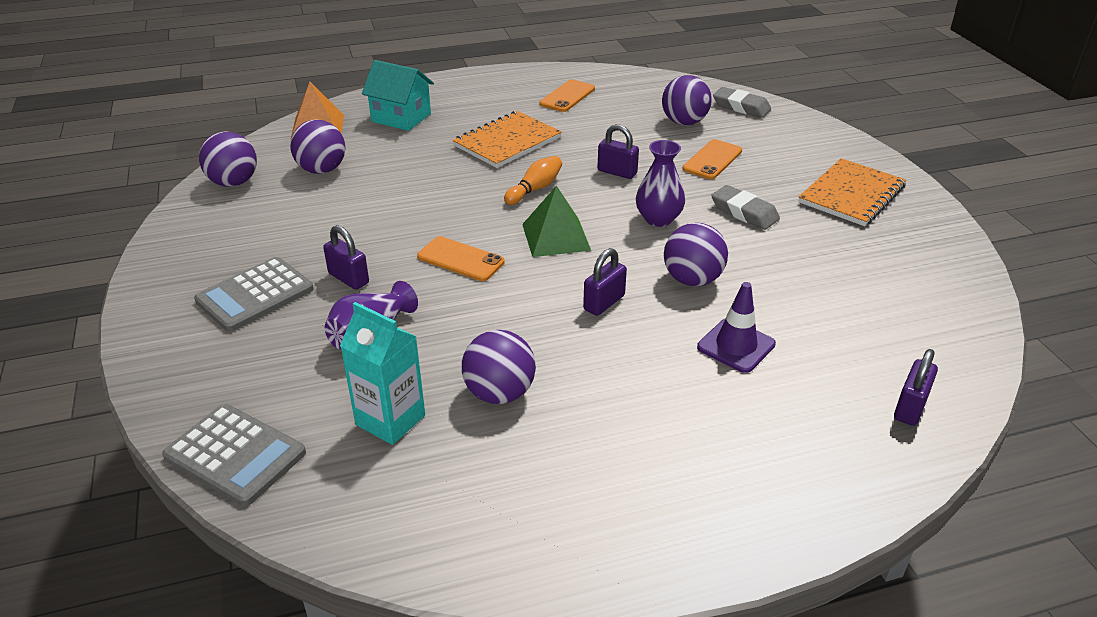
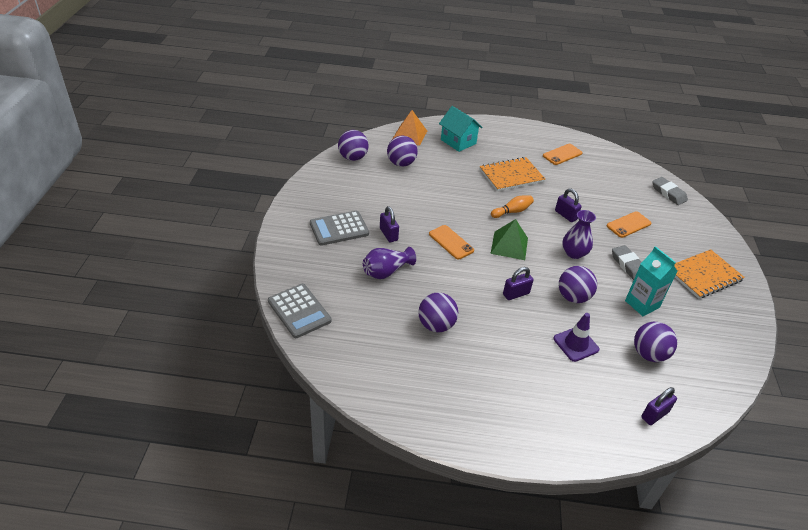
camera: 20 degrees right, 5 degrees up
(390, 420) = (377, 320): turquoise carton -> turquoise carton (642, 304)
(684, 122) = (625, 193): purple ball -> purple ball (649, 354)

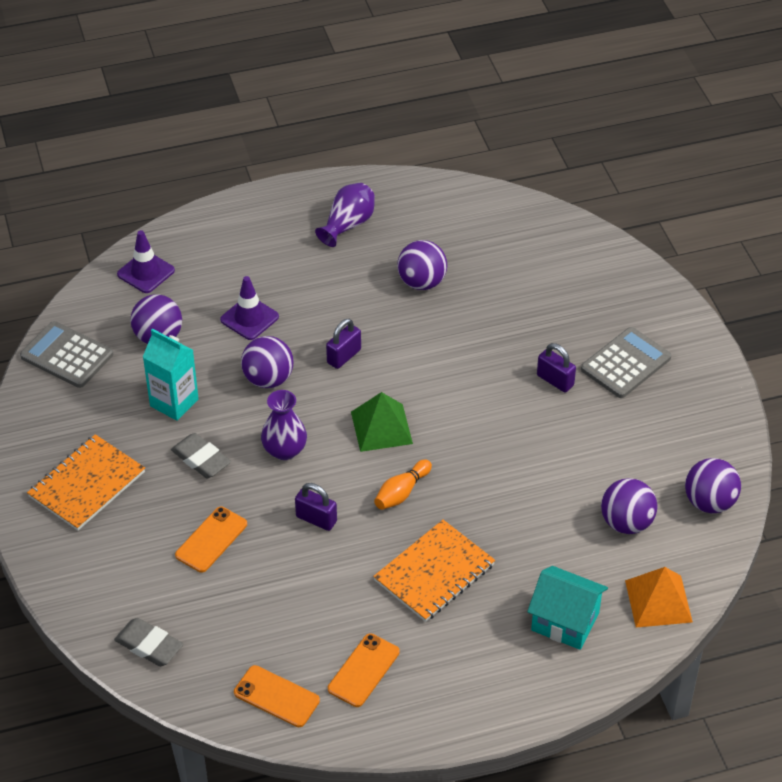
camera: 160 degrees right, 5 degrees up
(299, 311) = (584, 243): grey calculator -> grey calculator (67, 355)
(386, 271) = (521, 326): purple vase -> purple vase (348, 225)
(451, 242) = (464, 401): orange phone -> orange phone (276, 696)
(655, 414) = (146, 272): purple padlock -> purple traffic cone

